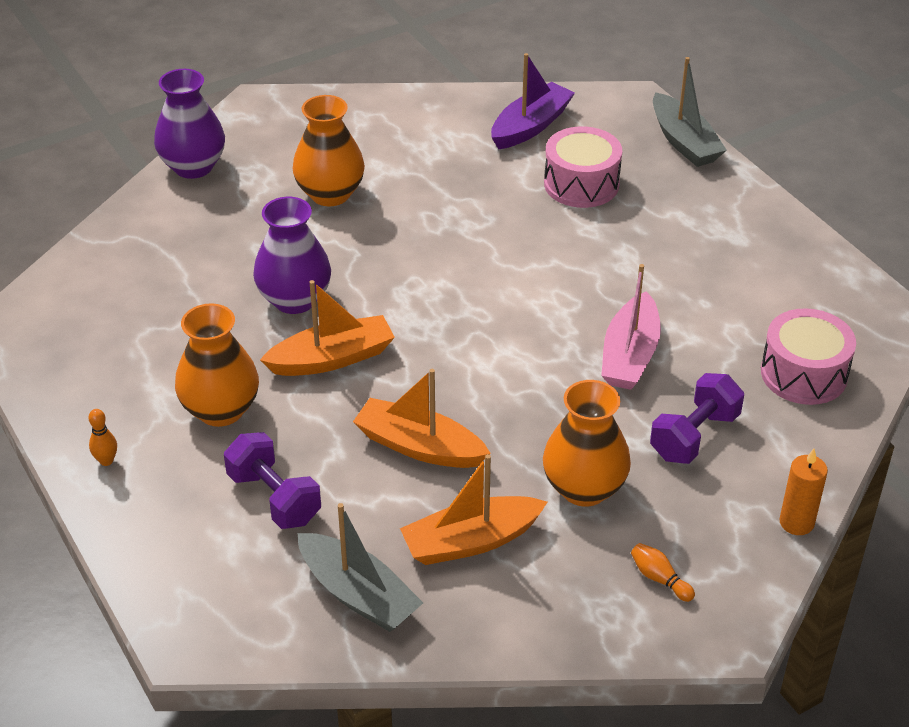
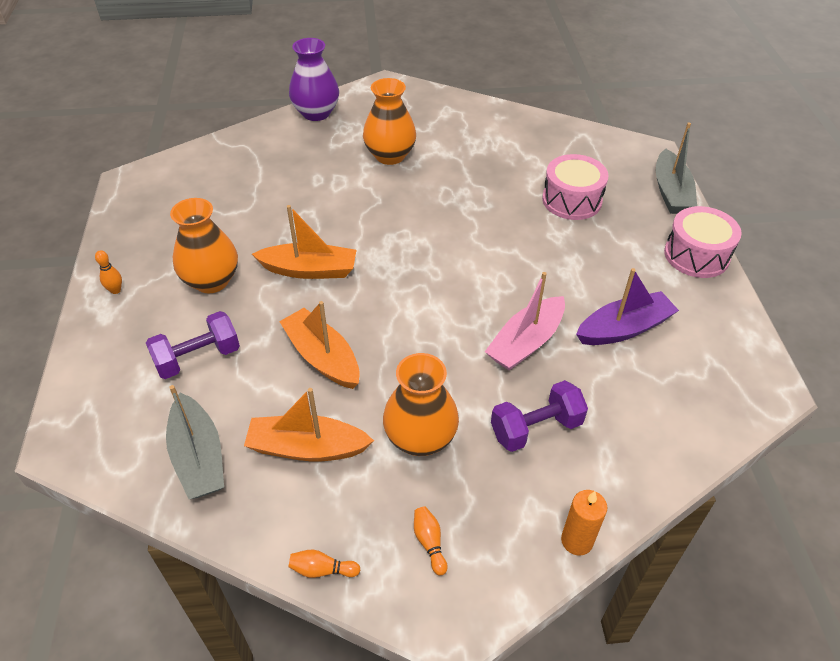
camera: 25 degrees right, 5 degrees up
(274, 498) = (198, 358): purple dumbbell -> purple dumbbell turned 75 degrees clockwise
(294, 299) = (315, 220): purple vase -> none
(530, 126) = (561, 149): purple boat -> purple boat (624, 328)
(570, 643) = (322, 569): none -> orange bowling pin
(803, 374) = (661, 409): pink drum -> pink drum (696, 255)

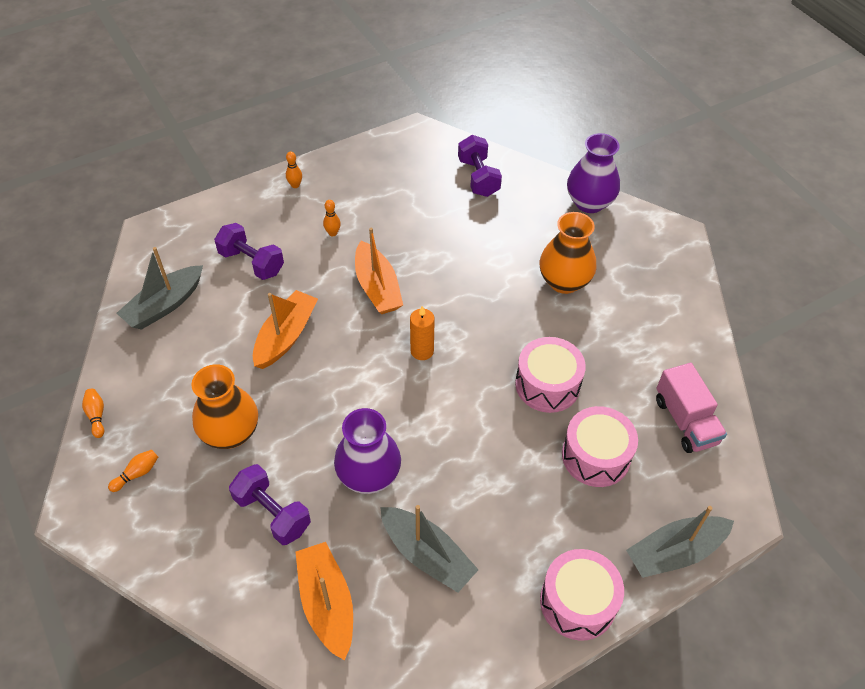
camera: 65 degrees right, 5 degrees up
(211, 281) = (333, 233): orange vase -> orange bowling pin
(229, 162) = (478, 177): none -> purple dumbbell
(307, 448) = (195, 364): orange boat -> orange boat (327, 603)
(490, 201) = (547, 385): none -> pink drum
(526, 342) = (369, 475): pink boat -> purple vase
(563, 146) = (685, 421): none -> pink truck
(577, 541) = (169, 577): orange candle -> orange candle (422, 351)
(624, 328) = (427, 555): purple boat -> grey boat

